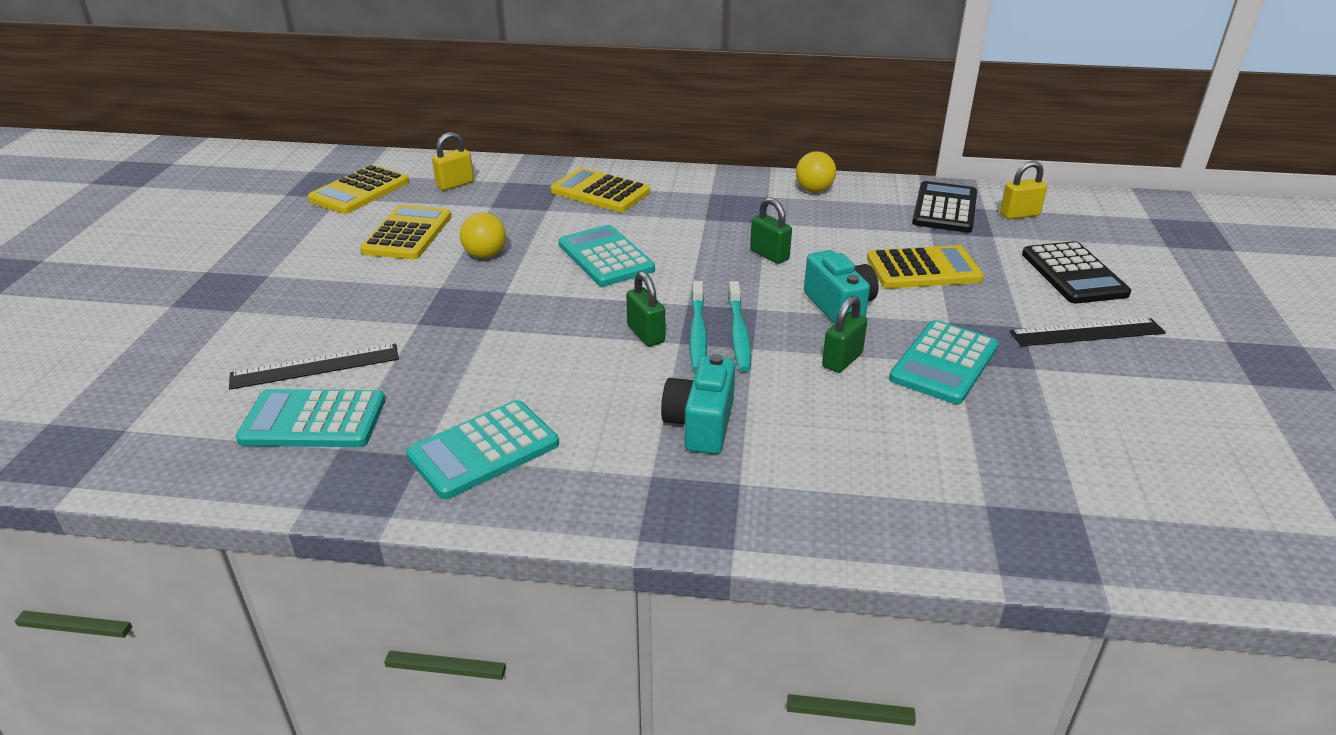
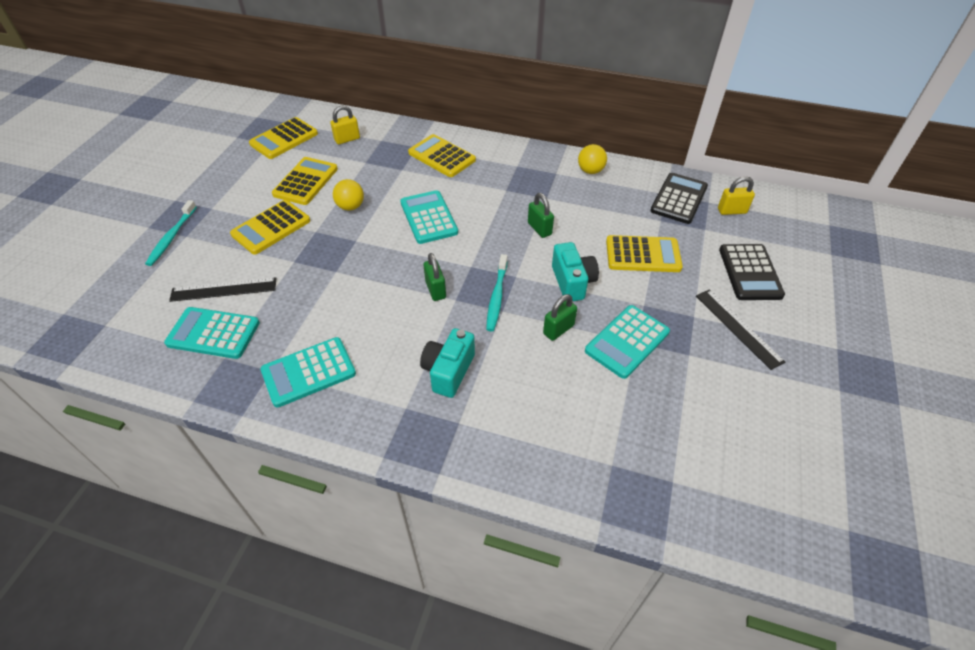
camera: 10 degrees right, 15 degrees up
(370, 289) = (271, 228): none -> yellow calculator
(697, 333) = (470, 293): turquoise toothbrush -> turquoise toothbrush (171, 237)
(1087, 332) = (738, 327): black ruler -> black ruler turned 60 degrees clockwise

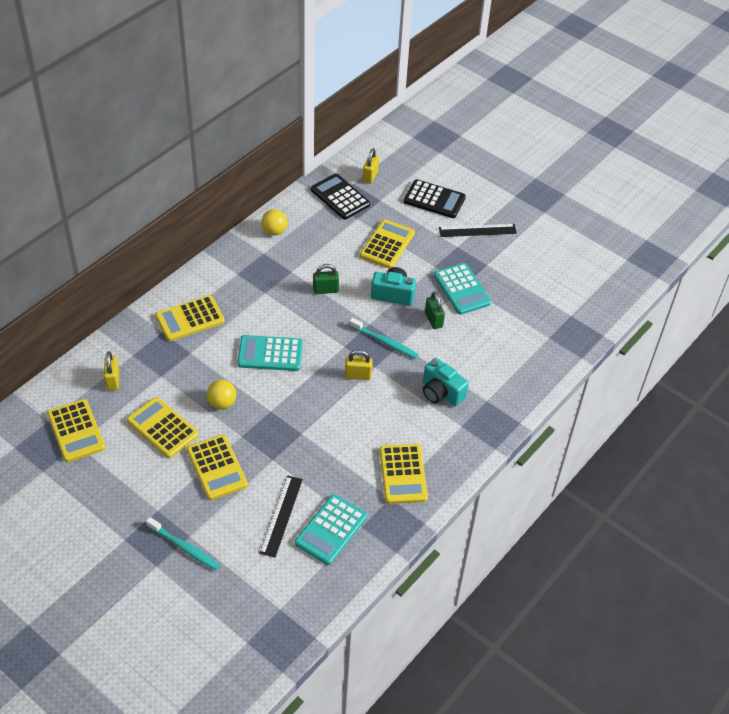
camera: 70 degrees left, 0 degrees up
(309, 372) = (403, 474): turquoise calculator -> yellow calculator
(435, 290) = (358, 375): green padlock -> yellow padlock

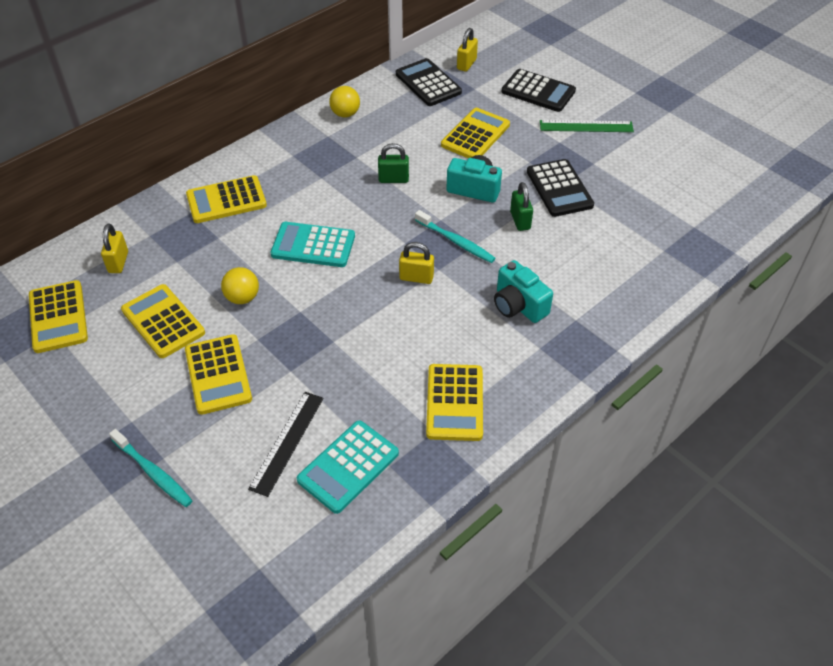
camera: 10 degrees right, 0 degrees up
(462, 289) = (559, 188): turquoise calculator -> black calculator
(477, 230) = (586, 126): black ruler -> green ruler

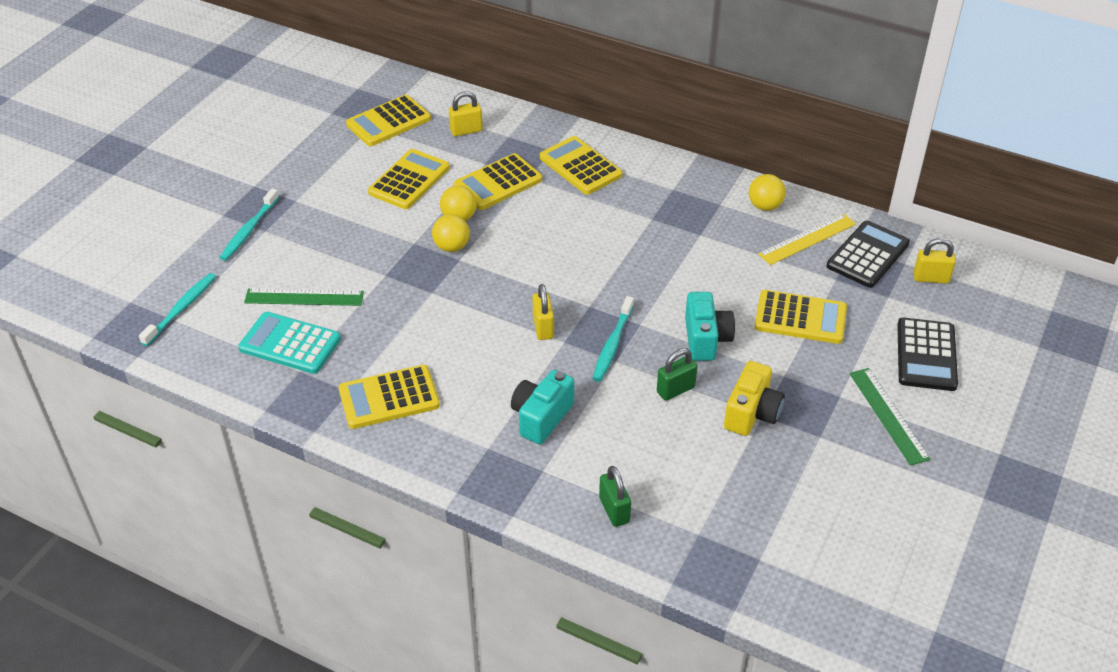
camera: 70 degrees right, 5 degrees down
(218, 374) = (363, 232): yellow calculator -> yellow calculator (498, 183)
(245, 559) = (181, 309): none -> turquoise toothbrush
(280, 312) = (451, 247): none -> yellow ball
(287, 442) = (304, 297): black ruler -> green ruler
(313, 245) = (550, 242): turquoise calculator -> none
(393, 179) = (682, 271): green padlock -> green padlock (614, 510)
(394, 105) = (807, 239): none -> yellow ruler
(559, 188) = (752, 413): black calculator -> yellow camera

